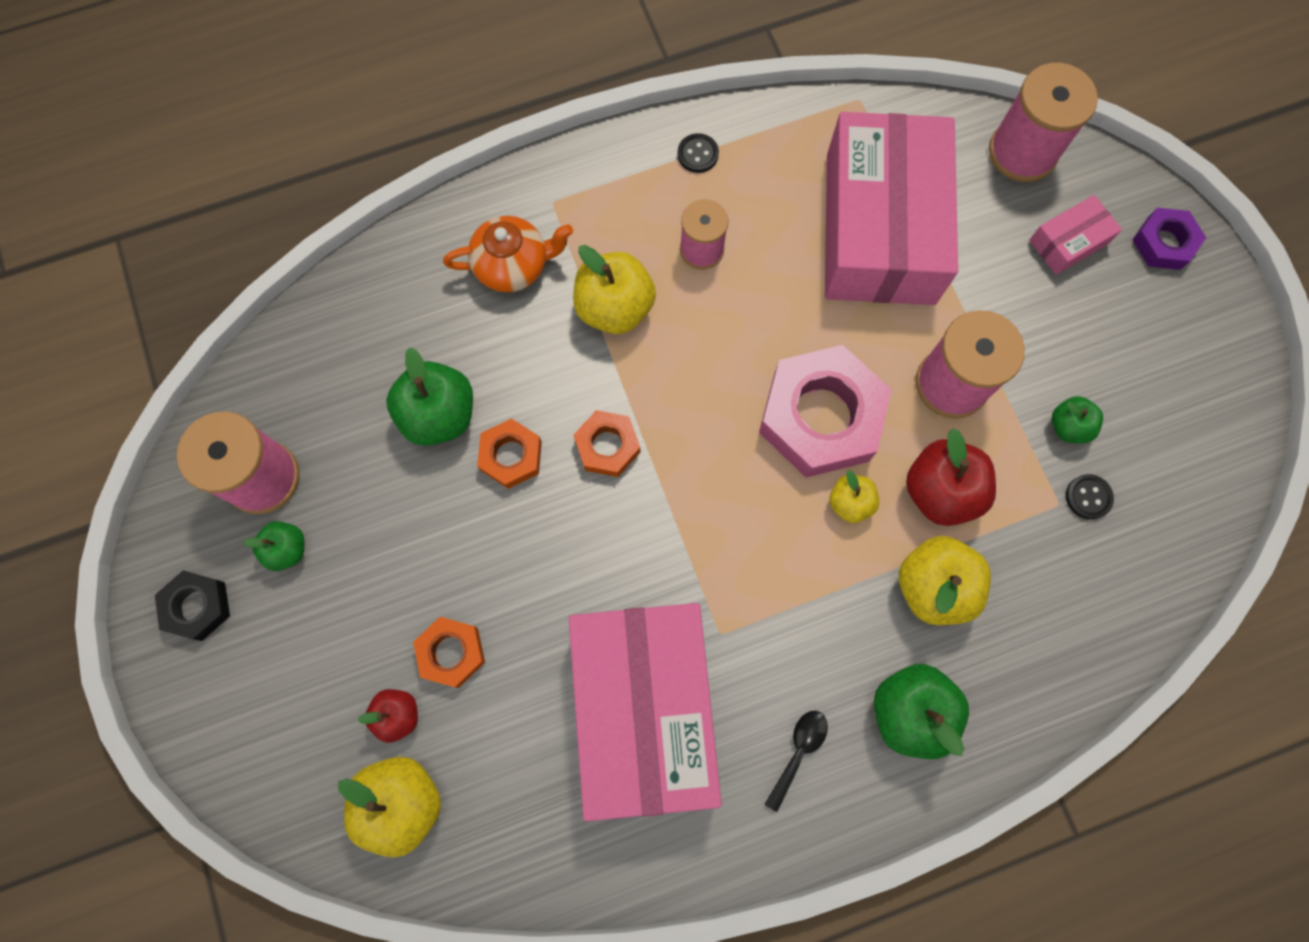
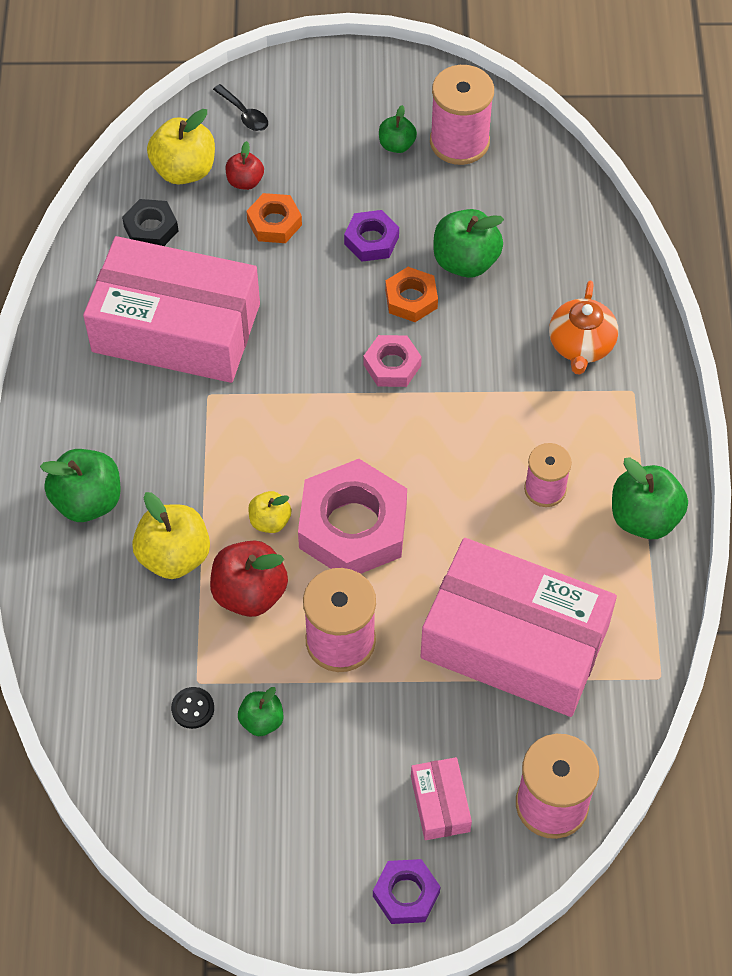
camera: 110 degrees right, 15 degrees down
(197, 606) = (377, 86): black nut -> black nut (151, 229)
(442, 528) = (371, 240): none -> purple nut
(607, 446) = (392, 365): orange nut -> pink nut
(614, 307) = (513, 406): yellow apple -> none
(698, 154) = (644, 517): black button -> green apple
(798, 752) = (97, 416): black spoon -> black spoon (244, 114)

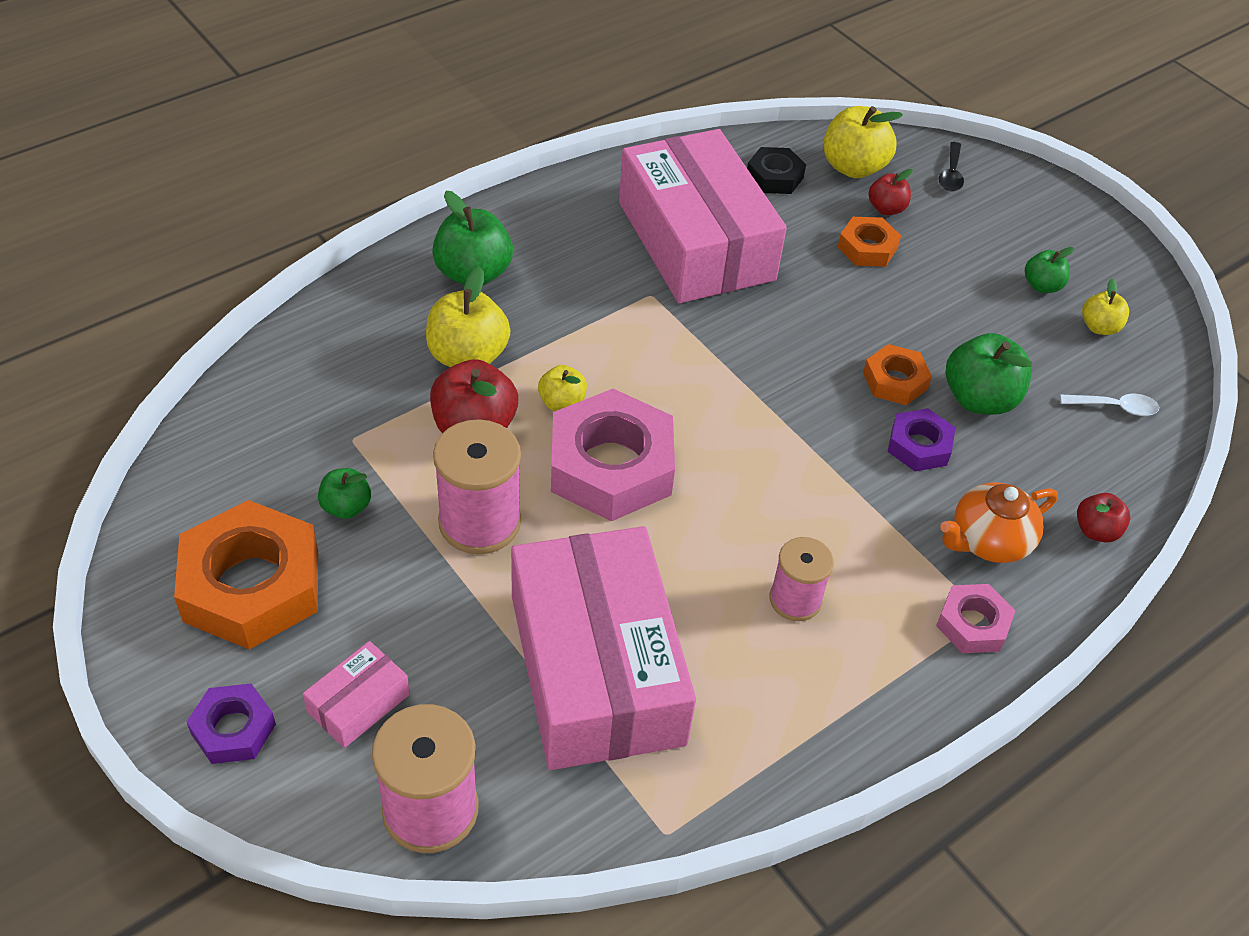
camera: 50 degrees right, 10 degrees down
(193, 708) = (321, 450): black button -> none
(289, 821) = (252, 585): none -> orange nut
(371, 240) = (924, 320): purple nut -> purple nut (919, 446)
(392, 365) = (810, 404): pink nut -> pink nut (973, 624)
(459, 142) = (1099, 327): pink spool -> yellow apple
(532, 189) = (1115, 407): none -> white spoon
(617, 280) = (1096, 531): none -> red apple
(644, 517) = (846, 709): green apple -> none

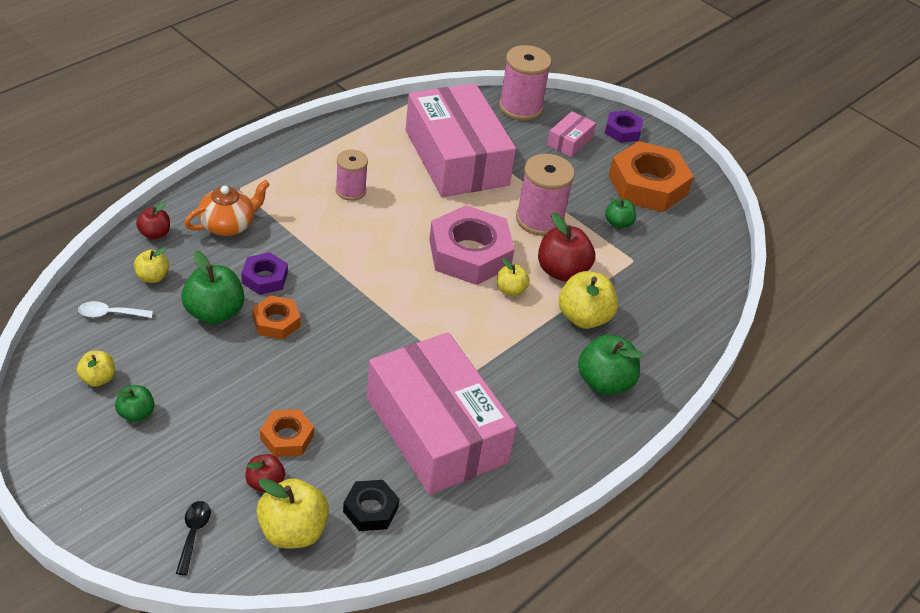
camera: 170 degrees right, 5 degrees down
(973, 624) = (247, 183): pink nut -> none
(1077, 458) = (152, 277): none -> yellow apple

